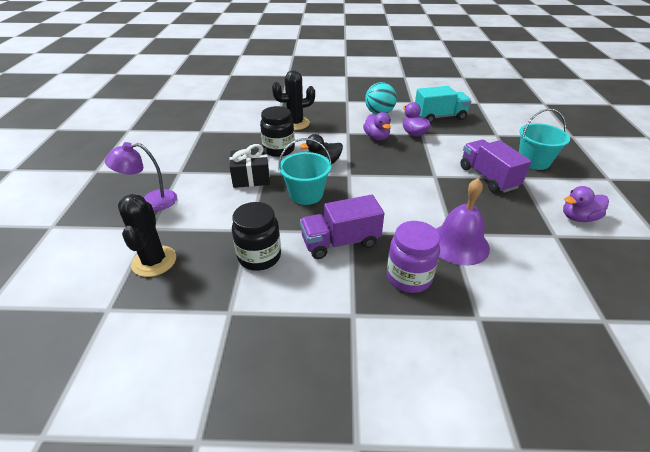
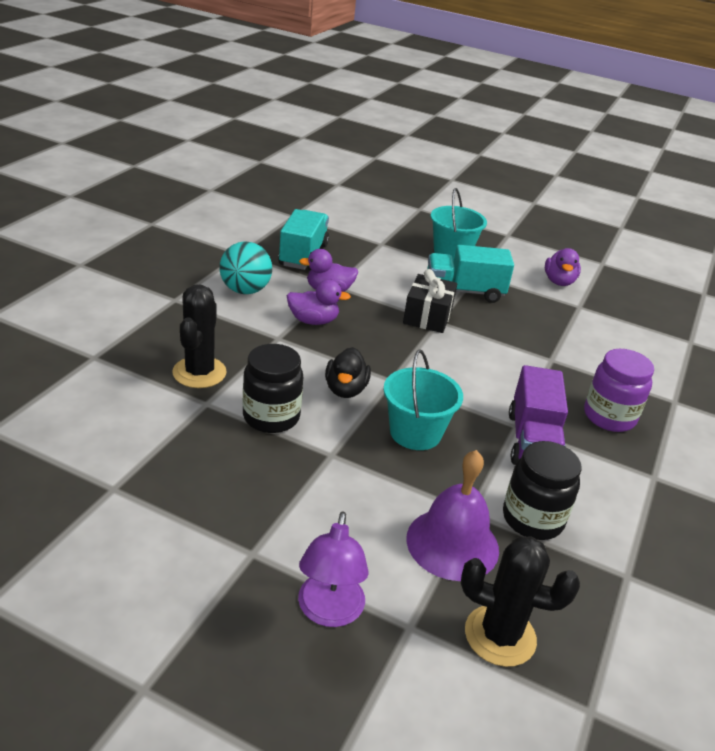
camera: 70 degrees left, 5 degrees down
(251, 177) = (334, 471): black gift -> black gift (427, 316)
(458, 243) = (569, 363): purple bell -> purple bell (452, 543)
(488, 177) = (464, 291): purple truck -> turquoise truck

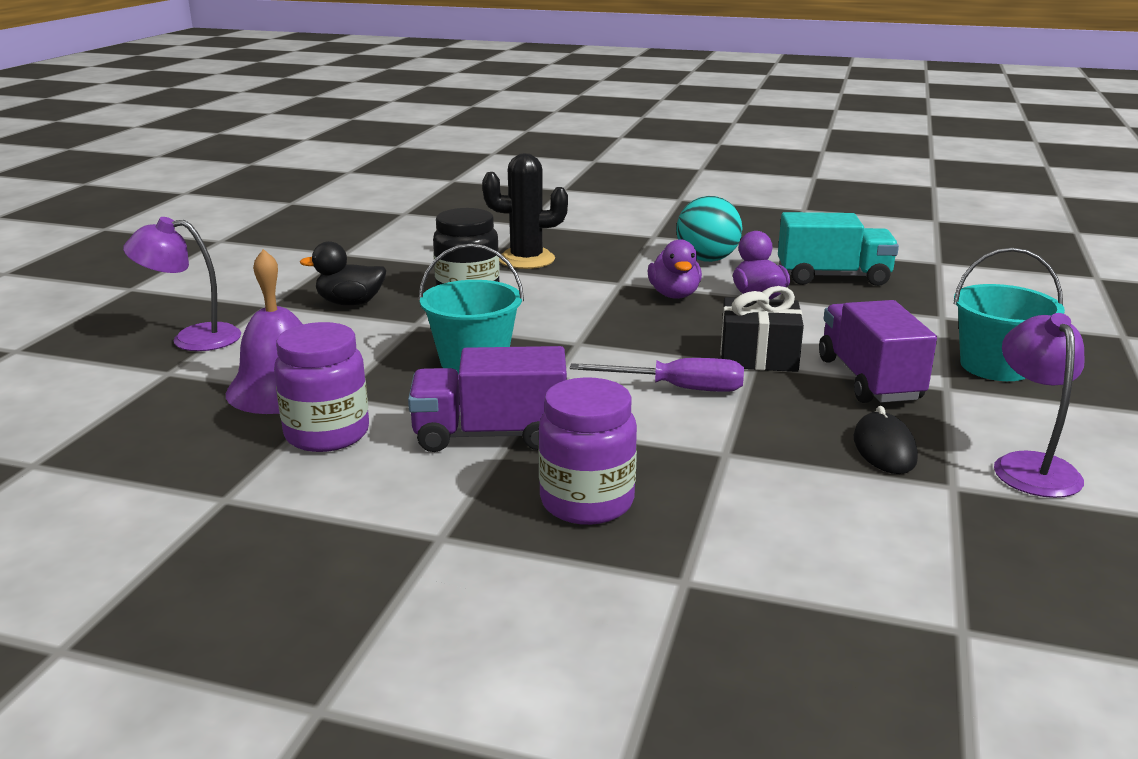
camera: 85 degrees right, 10 degrees down
(345, 390) = (539, 321): black duck -> black duck (350, 303)
(464, 291) = (869, 379): turquoise truck -> purple truck
(470, 355) = (678, 388): none -> purple screwdriver
(500, 636) = (145, 415): black cactus -> none
(532, 519) = (327, 434): black jar -> purple jar
(544, 312) = (884, 449): none -> black mouse
(559, 282) = (1030, 466): purple duck -> purple lamp

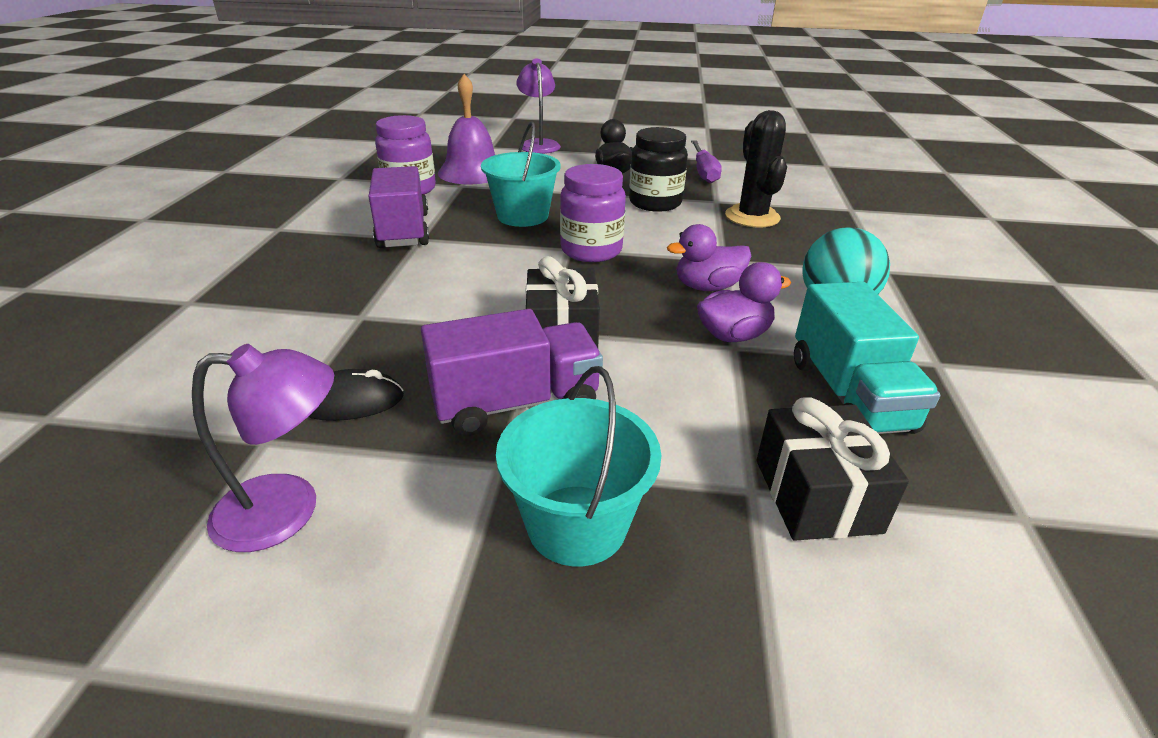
camera: 80 degrees right, 10 degrees up
(587, 502) = (301, 266): purple jar -> purple jar (591, 250)
(678, 388) = (482, 293): purple screwdriver -> purple screwdriver (703, 172)
(939, 302) = (816, 495): none -> black gift

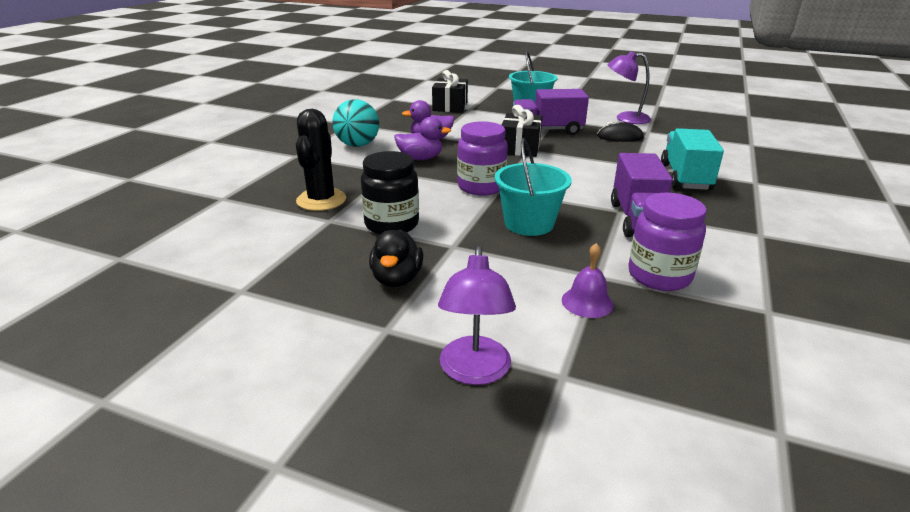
camera: 165 degrees left, 5 degrees down
(472, 172) = (587, 302): purple bell -> purple bell, size x0.54
(703, 172) = (287, 264): purple screwdriver -> none
(849, 394) = (405, 120): turquoise truck -> turquoise truck (685, 177)

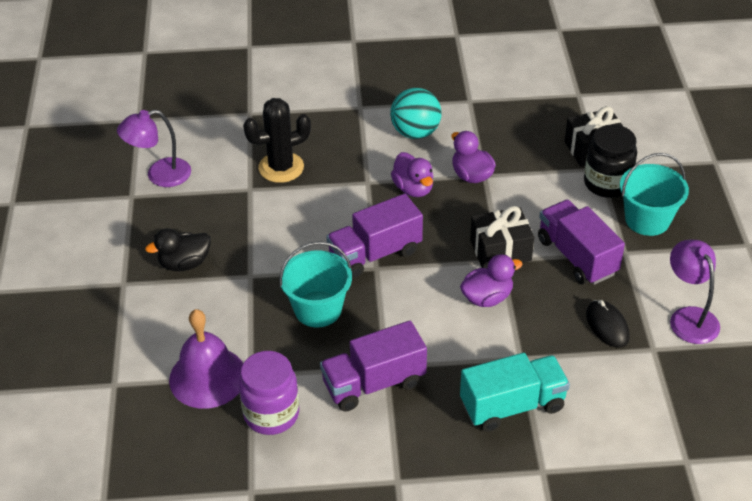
camera: 65 degrees right, 15 degrees up
(391, 224) = (264, 226): black jar -> black jar (607, 183)
(474, 372) = (99, 341): purple lamp -> purple lamp (160, 175)
(481, 187) = (375, 254): purple jar -> purple truck
(566, 161) = (487, 297): none -> purple duck
(587, 302) = (207, 377): purple bell -> purple bell, size x1.85

